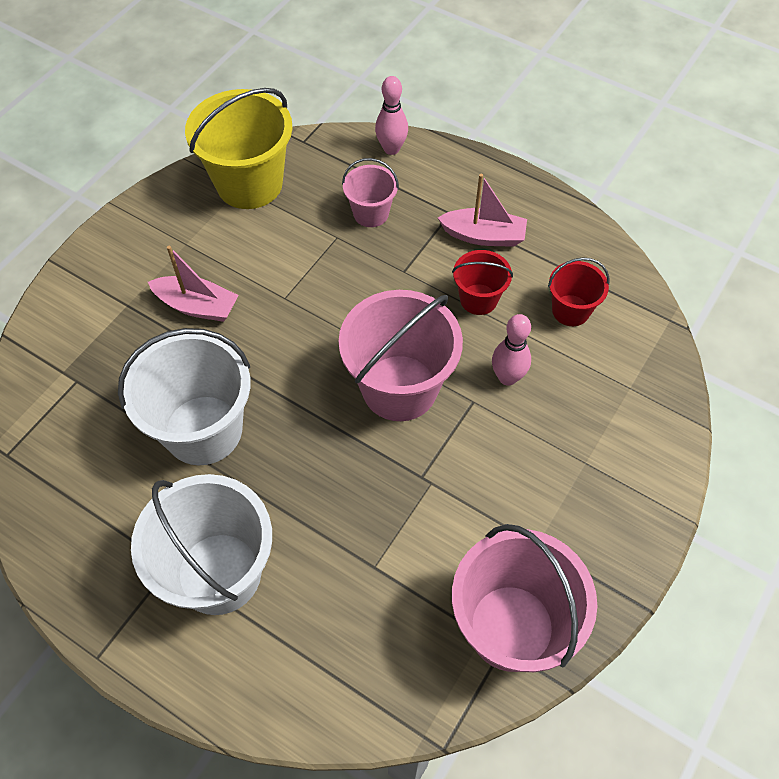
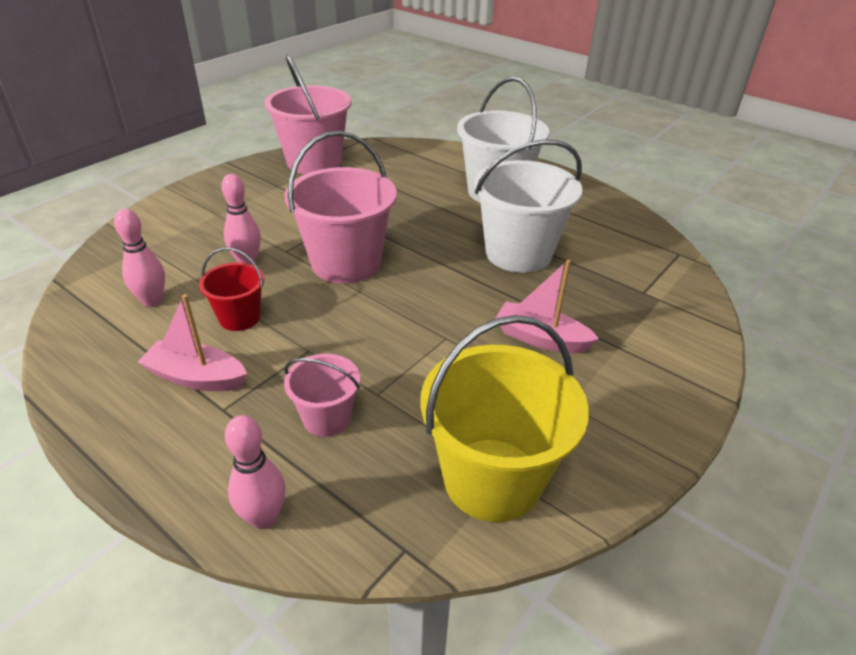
camera: 175 degrees left, 20 degrees down
(570, 310) = (152, 301): red bucket -> pink bowling pin

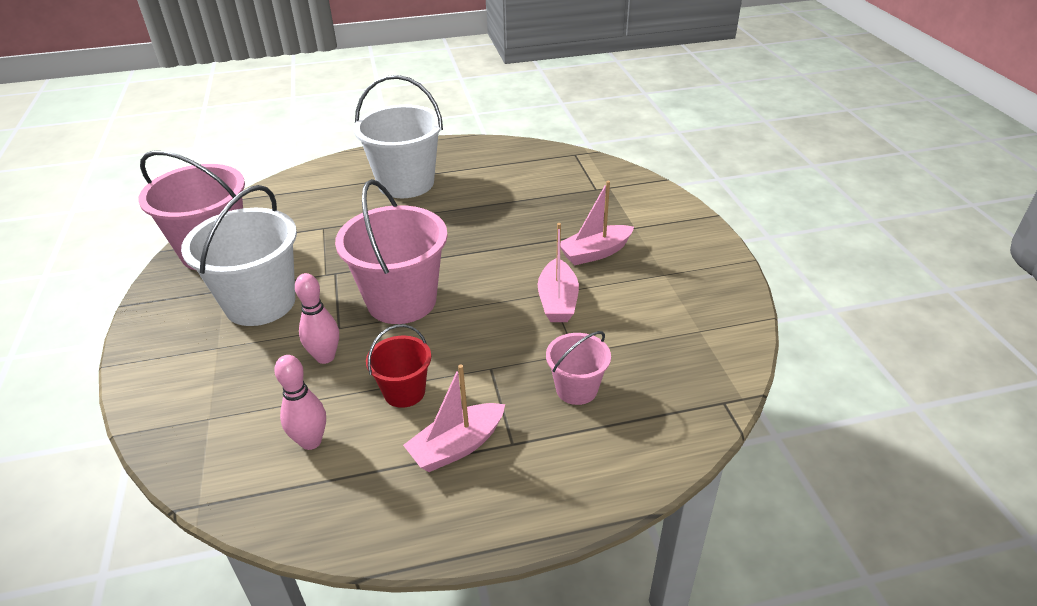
camera: 50 degrees left, 0 degrees up
(263, 517) = (646, 460): pink bowling pin -> none
(439, 348) = (557, 301): none -> pink boat
(492, 479) = (698, 337): yellow bucket -> none
(518, 253) = (495, 214): white bucket -> white bucket (260, 303)

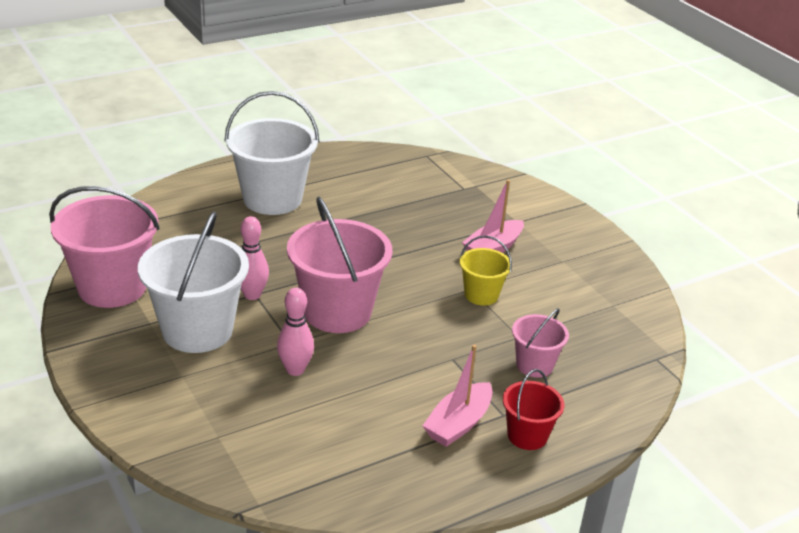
camera: 20 degrees left, 5 degrees down
(311, 441) = (328, 440): pink bowling pin -> pink bowling pin (252, 295)
(404, 392) = (387, 388): red bucket -> red bucket (527, 435)
(557, 301) = (481, 295): pink boat -> yellow bucket

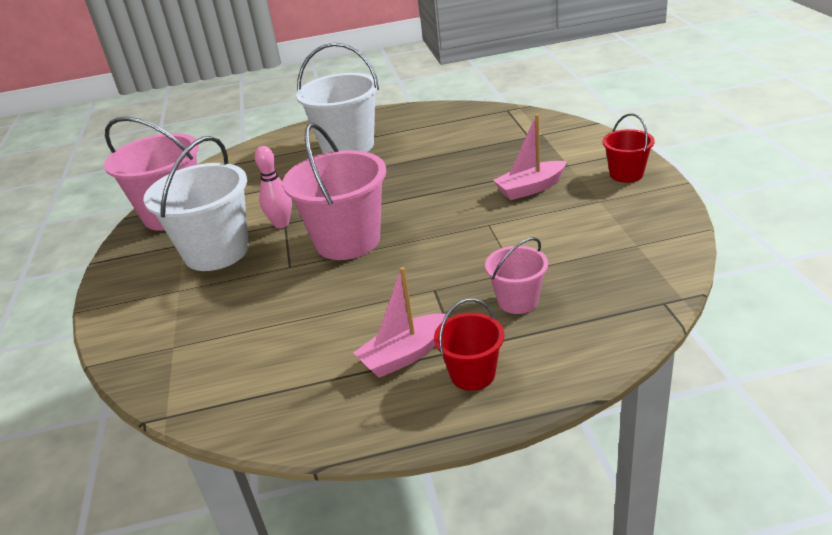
camera: 25 degrees right, 0 degrees up
(295, 370) = (278, 291): pink bowling pin -> none
(481, 295) = (496, 230): yellow bucket -> none
(575, 232) = (626, 174): none -> red bucket

